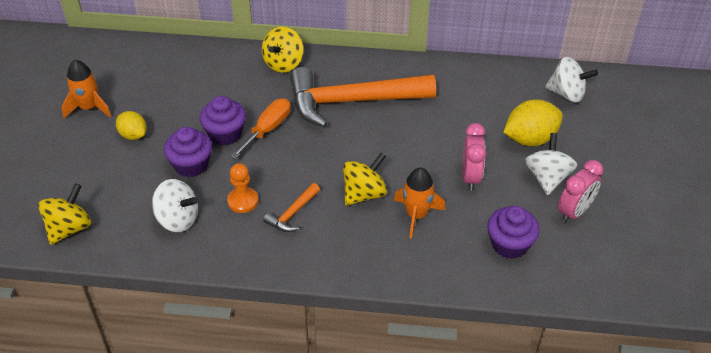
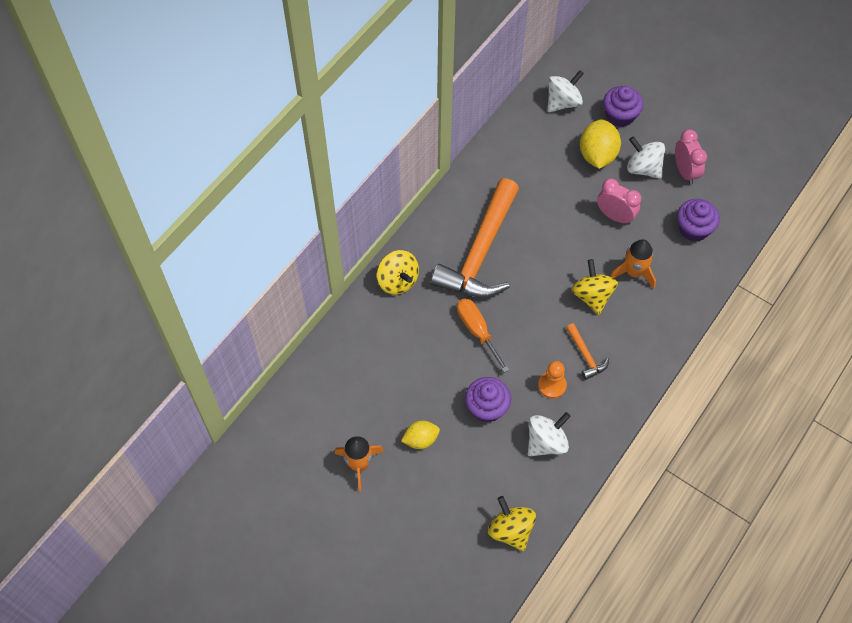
camera: 60 degrees left, 15 degrees up
(225, 134) = (463, 366): purple cupcake -> purple cupcake (620, 116)

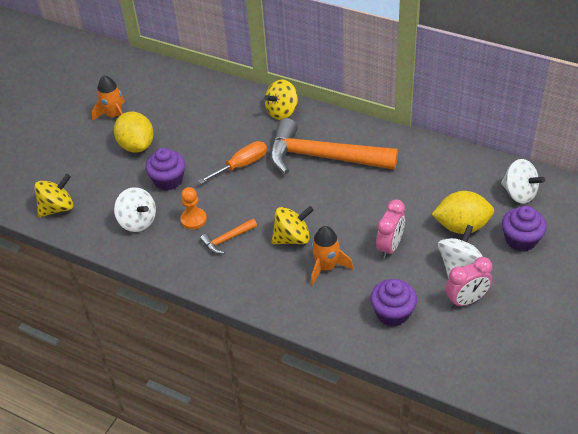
camera: 85 degrees right, 15 degrees down
(420, 439) = (137, 145): yellow lemon -> yellow lemon, size x1.65

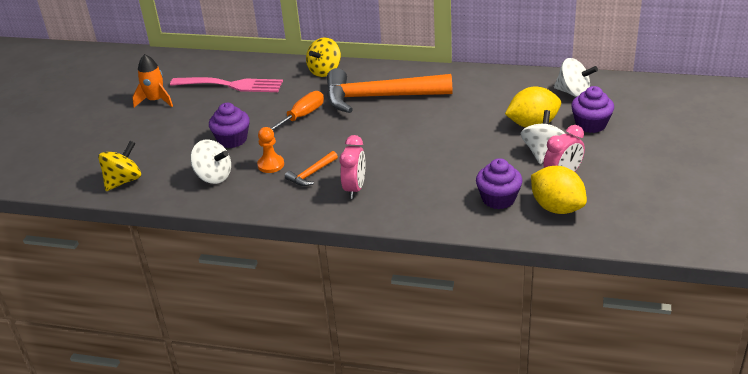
camera: 15 degrees left, 10 degrees down
(137, 145) = (188, 119): yellow lemon -> yellow lemon (557, 208)
(189, 111) = (231, 85): none -> pink fork
(292, 238) = (376, 161): yellow spinning top -> none
(326, 267) = (419, 177): orange rocket -> none
(390, 247) = (473, 151): pink clock -> pink clock (355, 189)

